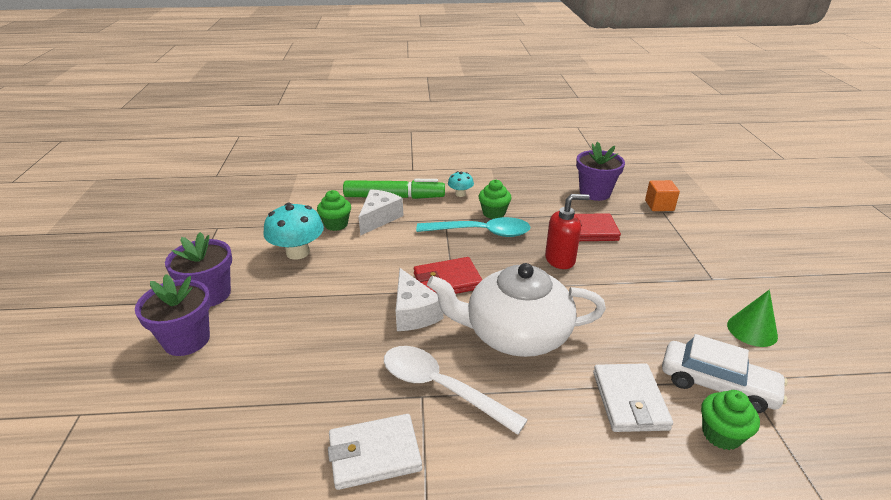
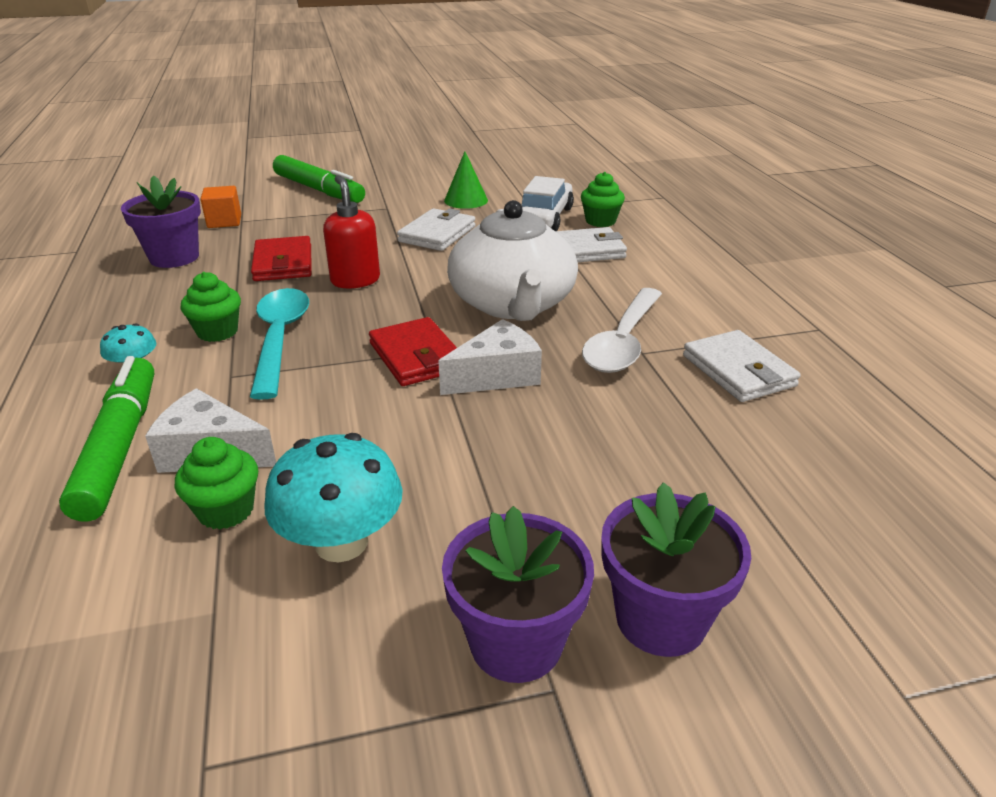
camera: 100 degrees left, 0 degrees up
(655, 304) = (437, 234): none -> white wallet
(743, 243) = (319, 190): none -> green marker

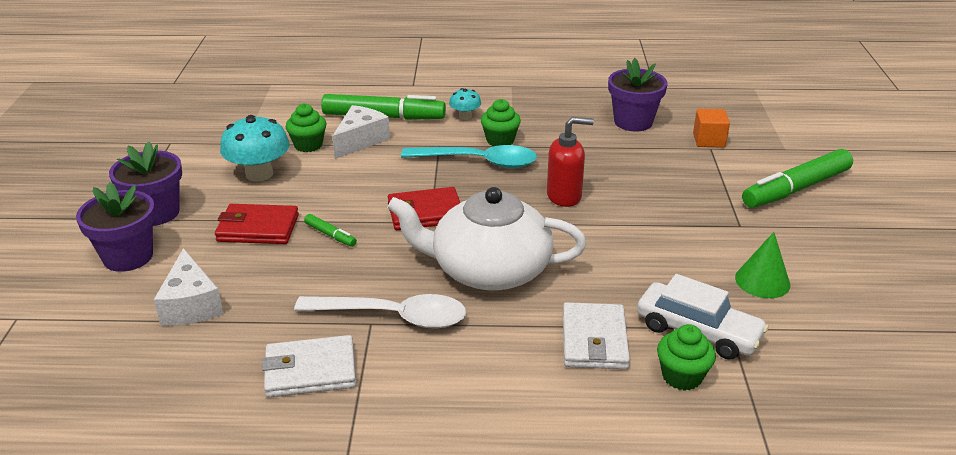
camera: 105 degrees right, 0 degrees up
(283, 263) = (609, 166): red wallet -> red wallet (258, 228)
(437, 234) = (660, 249): white wallet -> none
(496, 416) = (330, 235): none -> green marker
(497, 375) = (379, 243): white cheese -> white cheese (191, 305)
(623, 342) = (393, 317): white spoon -> white spoon turned 150 degrees clockwise

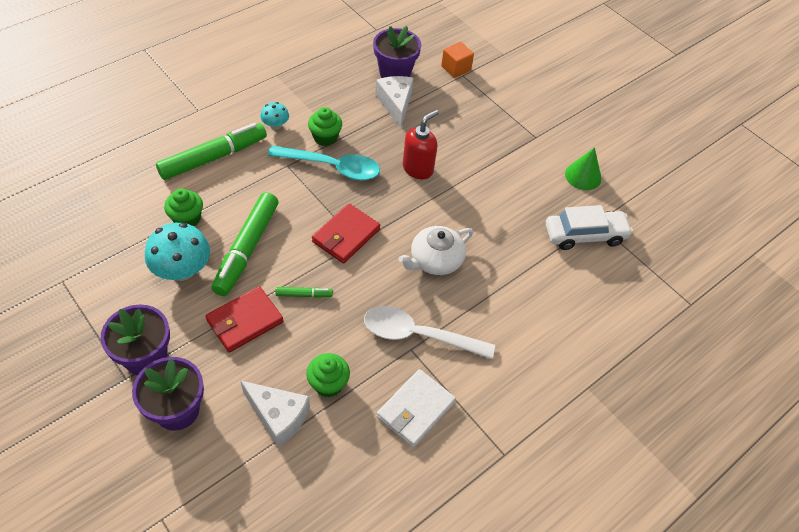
camera: 45 degrees left, 20 degrees up
(360, 140) = (223, 192): white cheese -> white cheese (395, 104)
(393, 317) = (418, 335): white spoon -> white spoon turned 135 degrees counterclockwise
(478, 162) = (332, 167): turquoise spoon -> turquoise spoon turned 45 degrees clockwise
(489, 270) = (435, 260): white teapot -> white teapot, size x0.60
(594, 340) = (542, 276): white wallet -> none
(682, 376) = (605, 272): green cupcake -> green cupcake (328, 384)
(796, 189) = (538, 88): green marker -> green marker (247, 249)

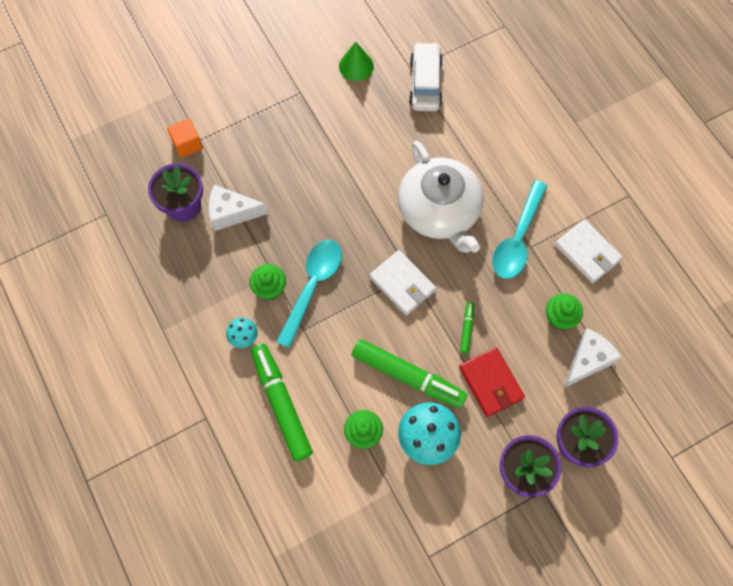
camera: 75 degrees left, 15 degrees up
(346, 235) = (402, 284): red wallet -> white wallet
(418, 168) = (326, 206): red soap dispenser -> none
(418, 335) = (517, 238): white spoon -> turquoise spoon
(435, 260) = (439, 211): white teapot -> white teapot, size x1.66

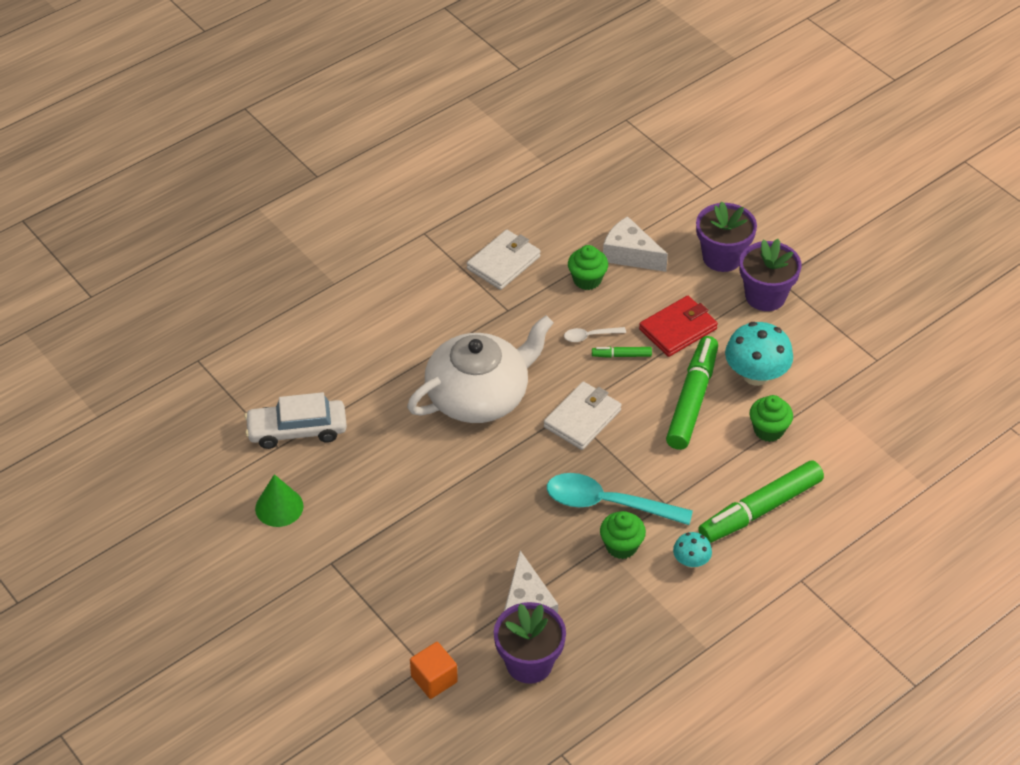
camera: 100 degrees left, 20 degrees down
(492, 307) = (590, 336): none -> white spoon
(517, 238) = (499, 322): turquoise spoon -> none

